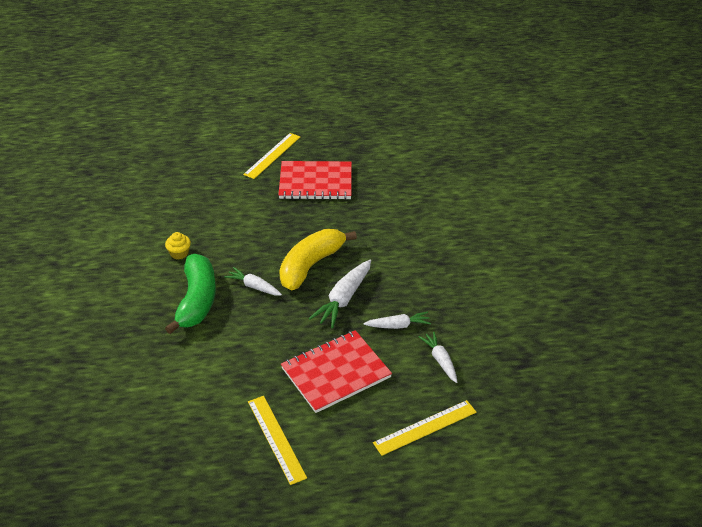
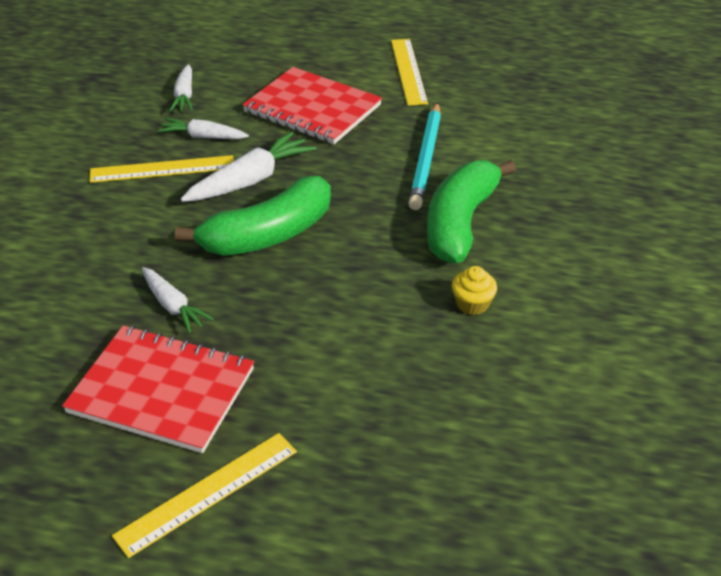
camera: 160 degrees left, 0 degrees up
(233, 346) = (426, 158): none -> turquoise pencil
(254, 287) = (368, 224): white carrot -> white carrot (173, 306)
(311, 265) = (268, 235): yellow banana -> green banana
(336, 373) = (312, 108): red notebook -> red notebook turned 45 degrees clockwise
(425, 427) = (250, 50): yellow ruler -> yellow ruler (162, 169)

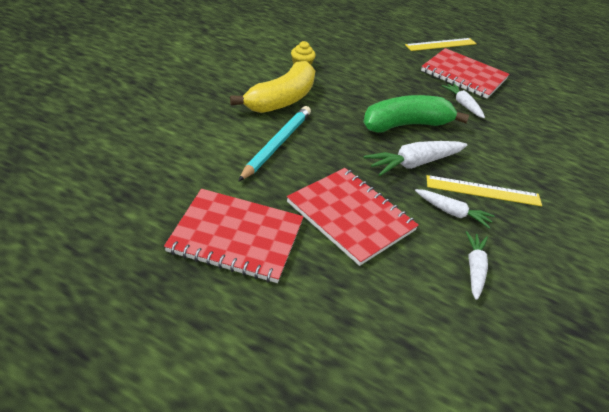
camera: 170 degrees left, 0 degrees up
(408, 71) = (236, 237): yellow ruler -> red notebook
(460, 223) = (281, 100): green banana -> yellow banana

